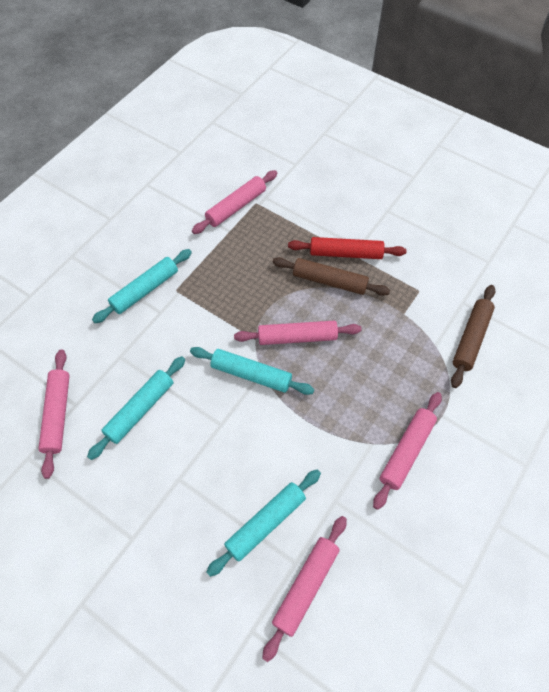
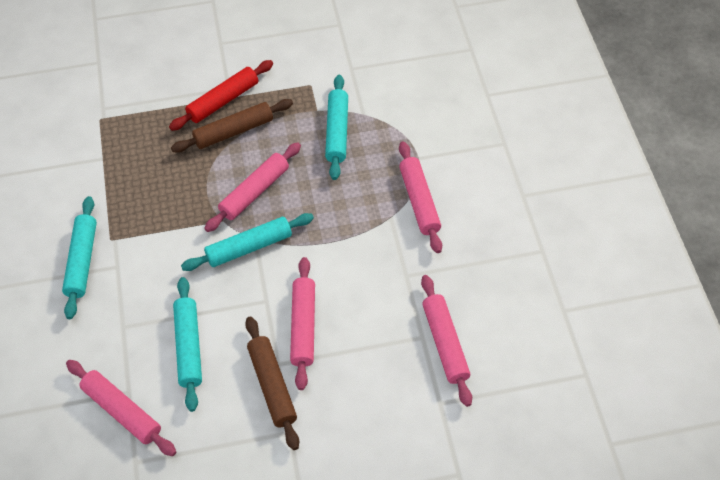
camera: 45 degrees left, 5 degrees down
(236, 207) = (85, 135): pink rolling pin -> pink rolling pin (303, 326)
(265, 523) = (374, 332): turquoise rolling pin -> turquoise rolling pin (337, 132)
(471, 339) = (383, 90): brown rolling pin -> brown rolling pin (272, 386)

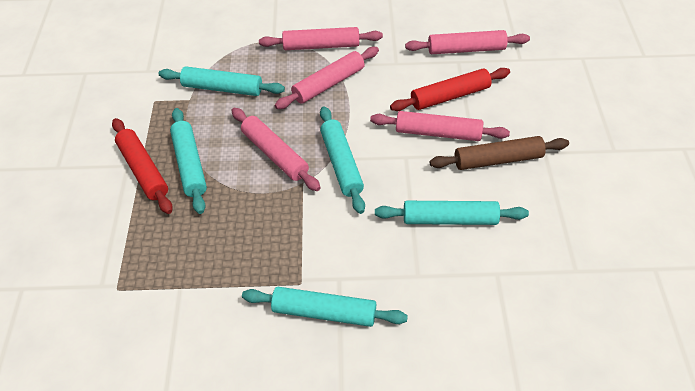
camera: 80 degrees left, 5 degrees down
(122, 411) = (519, 279): pink rolling pin -> pink rolling pin (328, 84)
(233, 131) = (189, 165): brown rolling pin -> turquoise rolling pin
(362, 333) = (450, 96): none -> red rolling pin

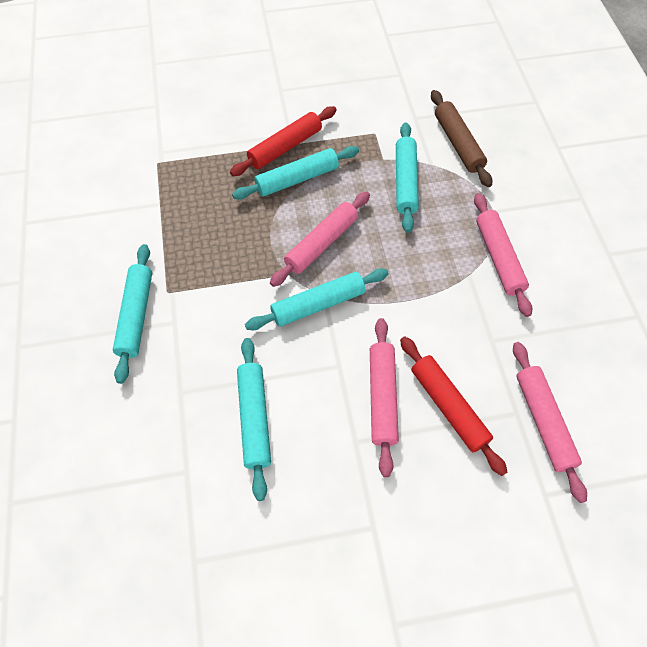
camera: 80 degrees right, 10 degrees up
(328, 84) = (436, 275): pink rolling pin -> none
(498, 160) = (351, 469): brown rolling pin -> brown rolling pin (458, 144)

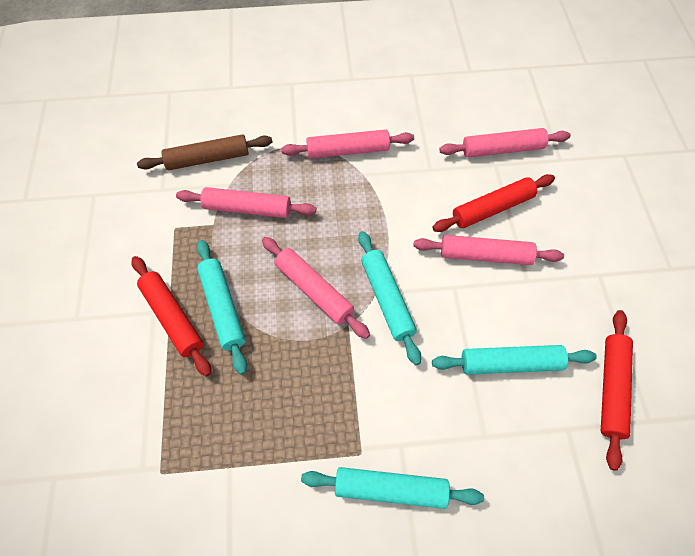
camera: 85 degrees left, 0 degrees up
(229, 523) = (611, 389): none -> red rolling pin
(405, 182) = (247, 209): turquoise rolling pin -> pink rolling pin

